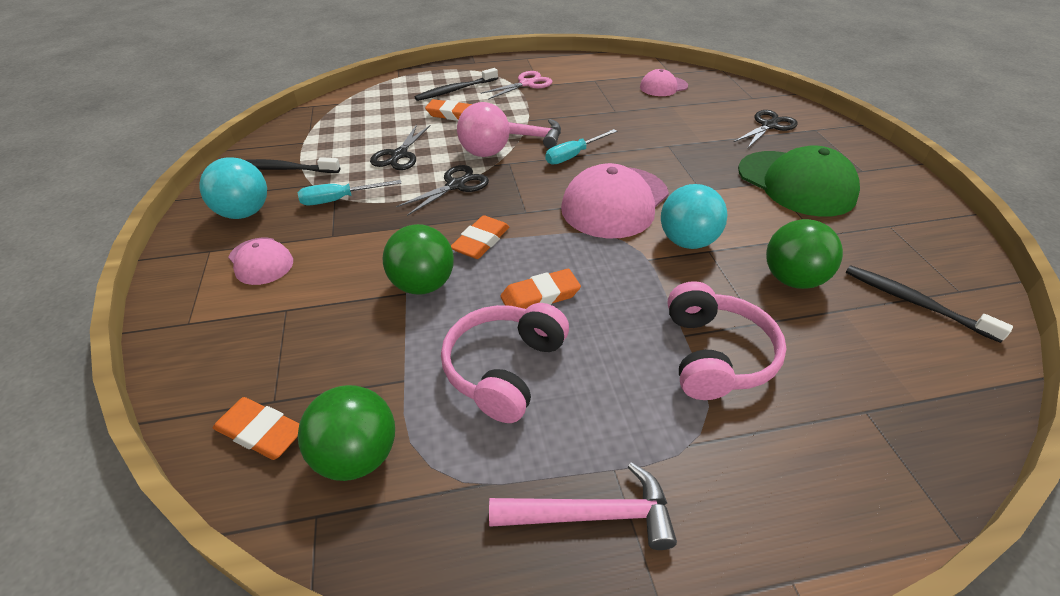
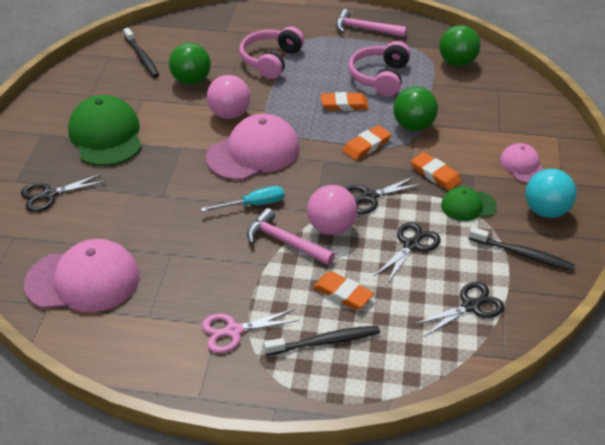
camera: 160 degrees left, 0 degrees up
(261, 432) = (502, 79): orange eraser -> orange eraser (435, 174)
(339, 126) = (471, 306): none -> black scissors
(340, 200) = (468, 206): turquoise screwdriver -> green cap
(504, 369) = (380, 77): pink headphones -> pink headphones turned 150 degrees clockwise
(663, 86) = (83, 280): pink cap -> pink cap, size x1.87
(687, 241) = (229, 114): turquoise ball -> pink ball

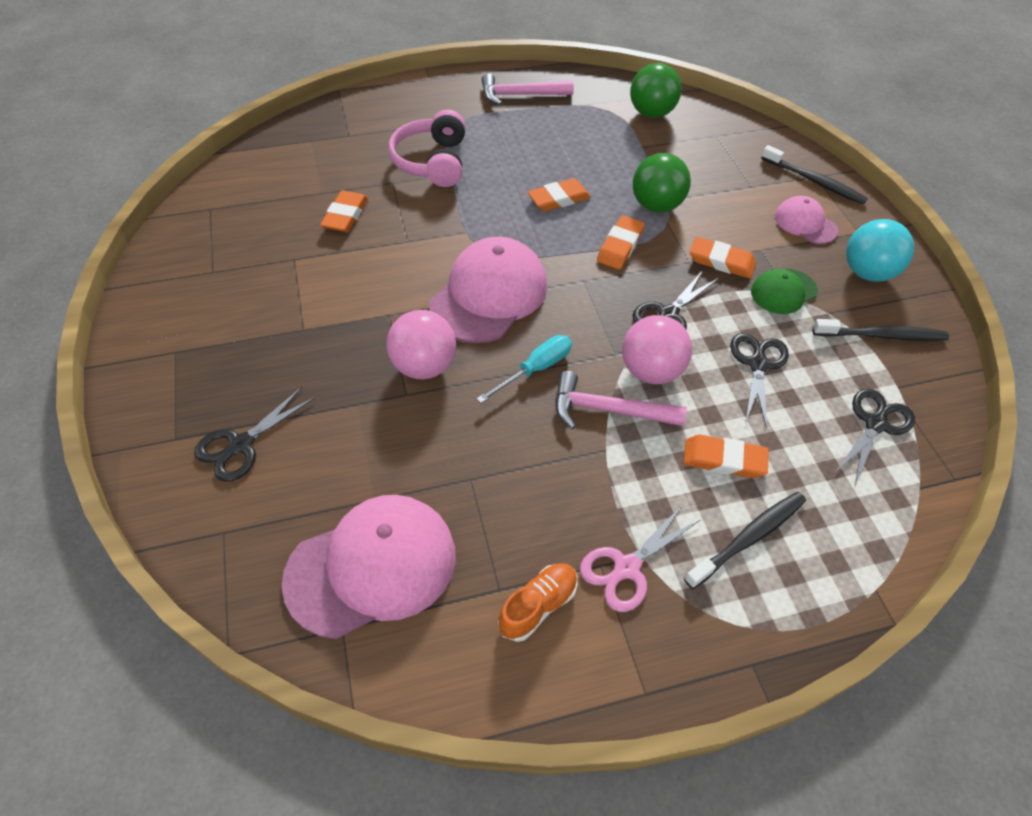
camera: 25 degrees left, 10 degrees up
(106, 135) = (273, 327): green cap -> none
(142, 57) = (256, 198): black toothbrush -> black toothbrush (814, 181)
(165, 332) = (538, 606): none -> orange shoe
(191, 81) = (345, 215): green ball -> orange eraser
(229, 114) = (425, 249): pink ball -> pink ball (424, 366)
(380, 77) = (577, 152): pink headphones -> none

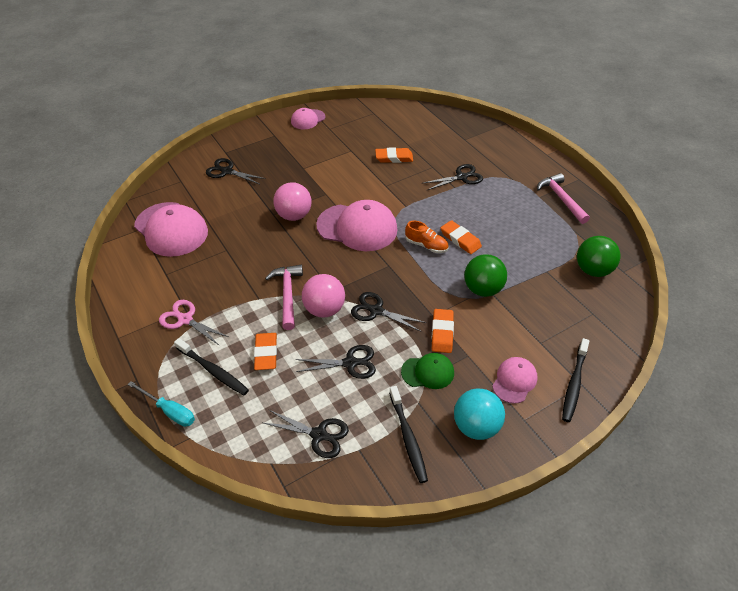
camera: 75 degrees right, 5 degrees down
(162, 294) = (308, 119): none -> pink cap
(432, 162) = (461, 177): pink headphones -> black scissors
(535, 369) = (307, 258): turquoise screwdriver -> turquoise screwdriver (169, 411)
(538, 606) = (159, 289): orange shoe -> orange shoe (426, 245)
(620, 246) = (430, 277): orange eraser -> none
(783, 291) = (428, 372): green cap -> green cap turned 135 degrees clockwise

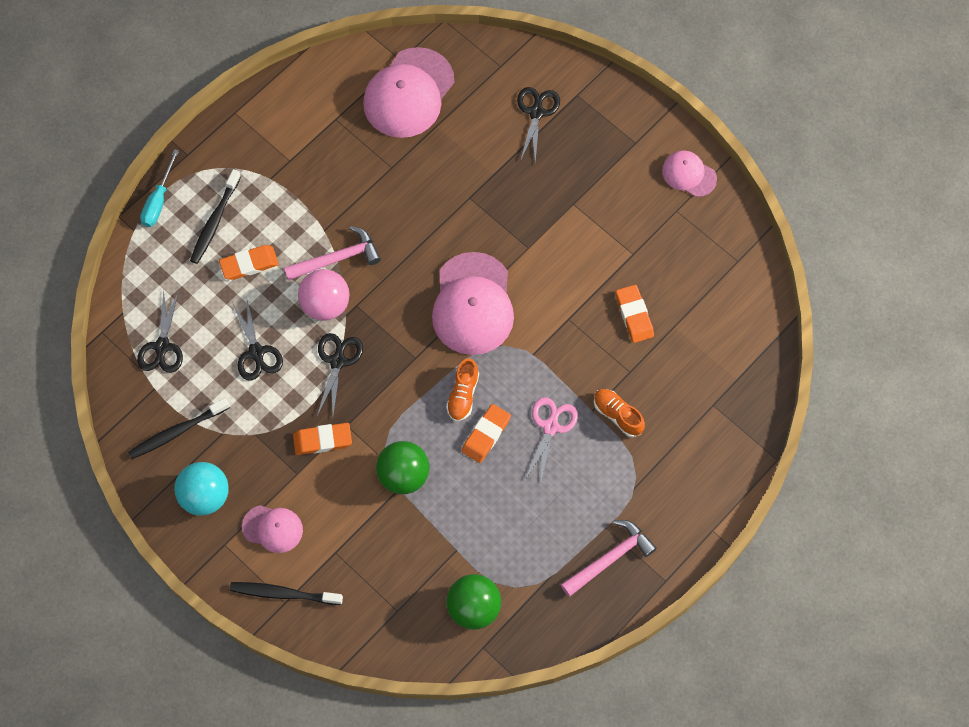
camera: 75 degrees right, 20 degrees up
(185, 319) = (274, 167): pink scissors -> pink scissors (550, 427)
(294, 215) = (473, 222): pink ball -> none
(428, 372) = (263, 435): green cap -> none
(461, 177) = (617, 415): black scissors -> orange shoe

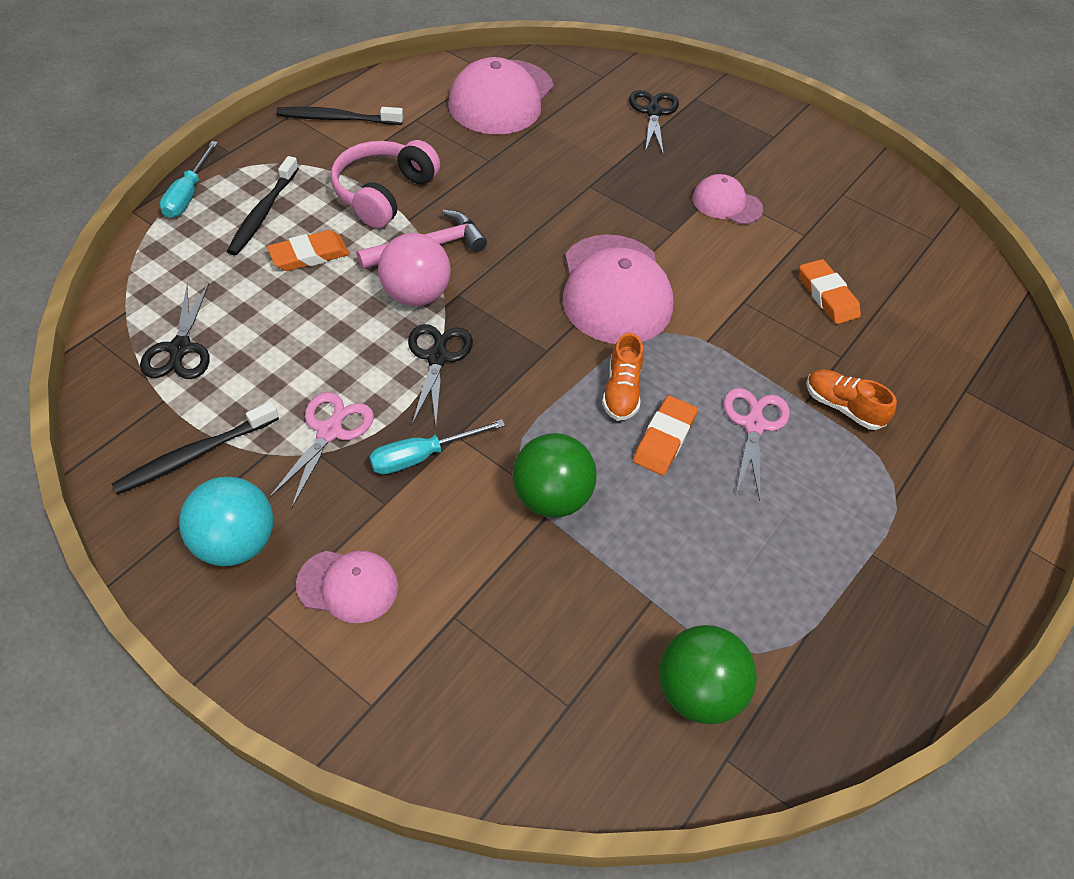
camera: 10 degrees left, 15 degrees down
(256, 352) = (319, 351): black scissors -> none
(263, 418) = (329, 431): none -> pink scissors
(284, 594) = (370, 690): black toothbrush -> black toothbrush (337, 119)
(306, 202) = (383, 193): none -> pink headphones
(322, 440) = (422, 456): orange eraser -> turquoise screwdriver
(609, 558) = (893, 598): pink hammer -> none
(689, 174) = (845, 162): pink cap -> pink cap (726, 203)

